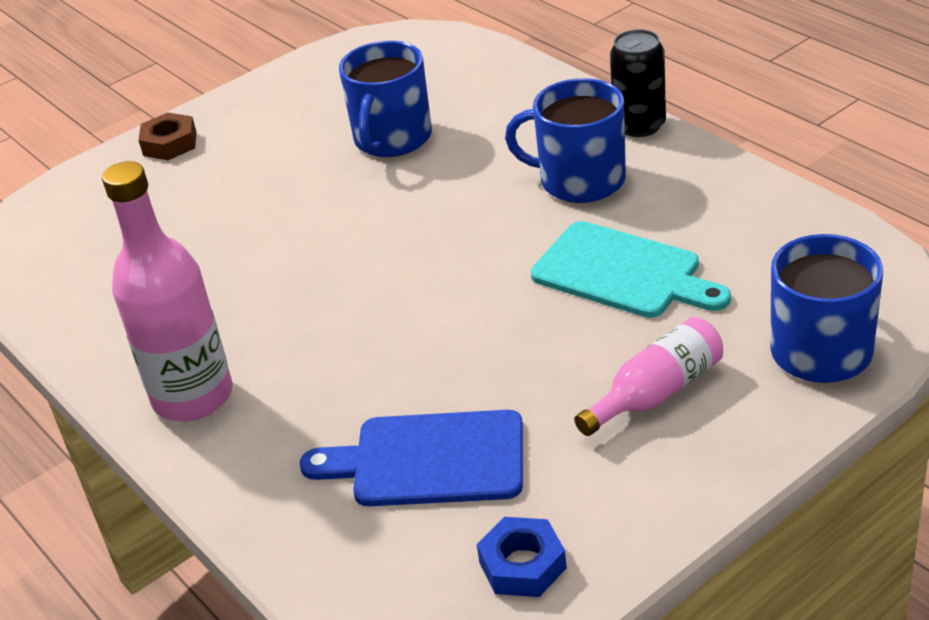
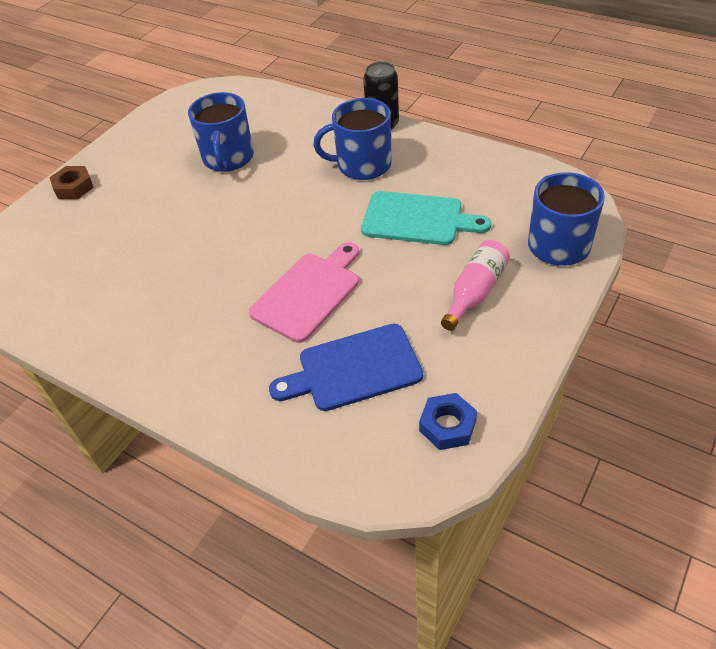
camera: 20 degrees left, 10 degrees up
(193, 397) = (171, 361): pink bottle -> none
(416, 346) = (309, 293): none -> pink cutting board

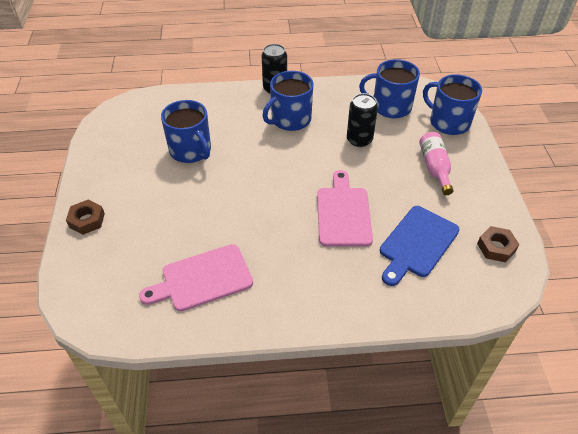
camera: 40 degrees left, 0 degrees up
(107, 290) = (202, 279): none -> pink cutting board
(417, 219) = (359, 140): turquoise cutting board -> black can
(447, 426) = (496, 247): blue nut -> brown nut
(499, 195) = (390, 107): none -> blue mug

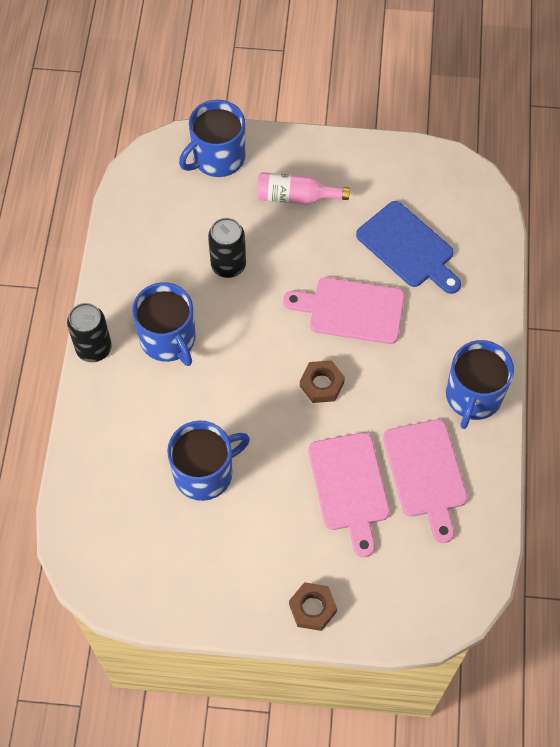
camera: 80 degrees left, 15 degrees up
(186, 230) = (349, 486): none -> pink cutting board
(390, 107) = (171, 214): blue mug -> blue mug (473, 396)
(496, 247) = (424, 176): brown nut -> brown nut (321, 384)

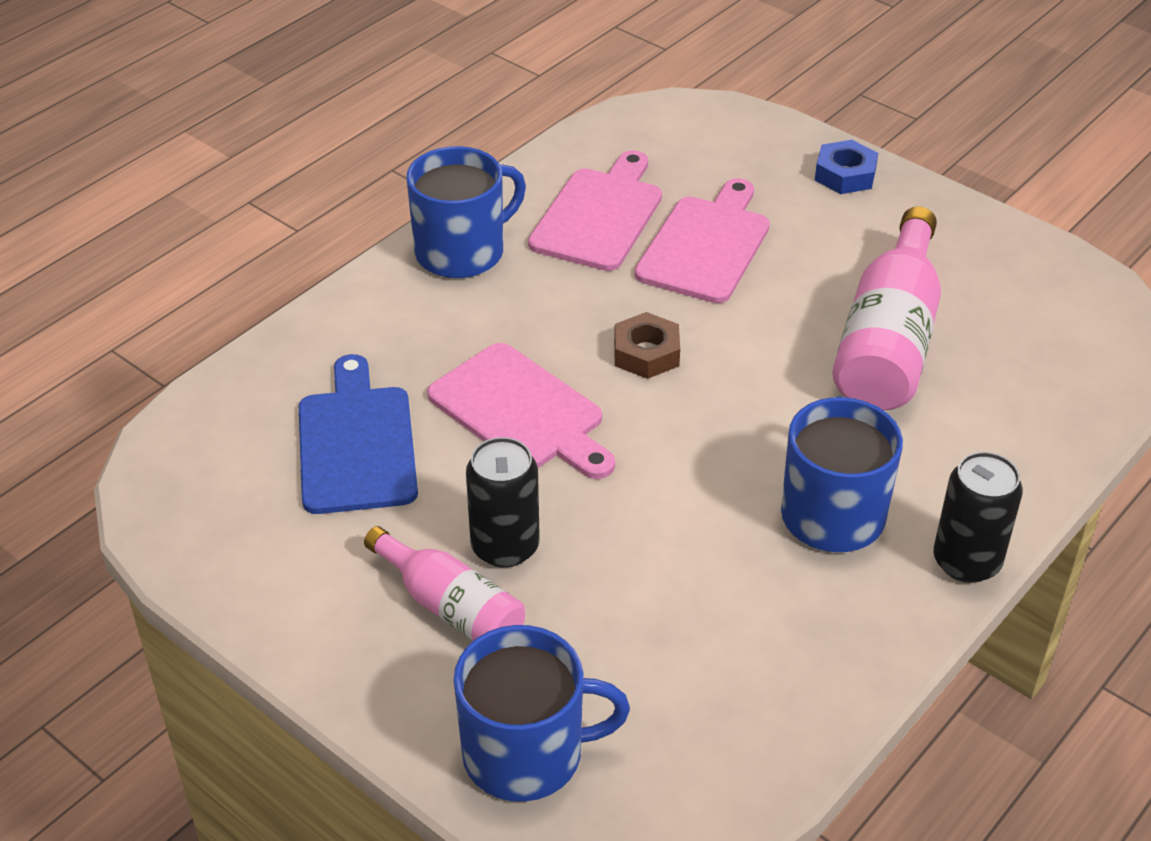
camera: 145 degrees left, 20 degrees down
(205, 472) = (889, 340): blue mug -> pink bottle
(228, 265) = (655, 565): black can -> black can (505, 547)
(312, 608) = (845, 175): brown nut -> blue nut

